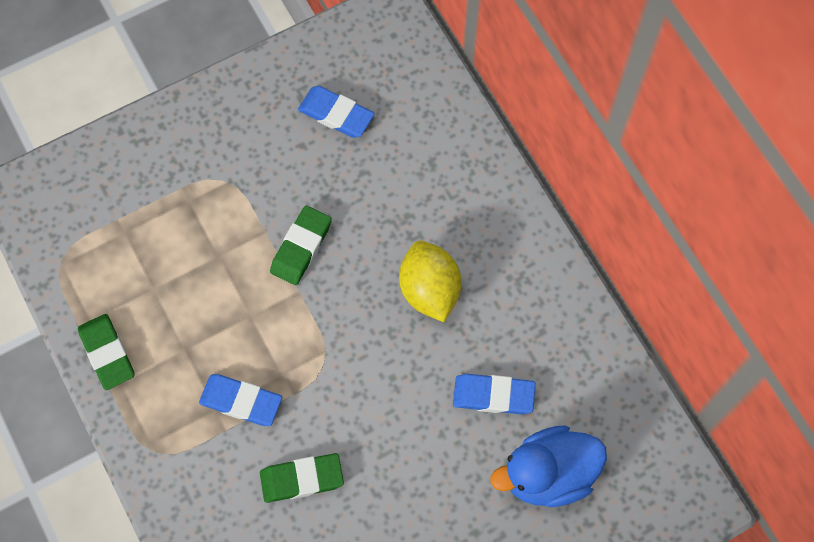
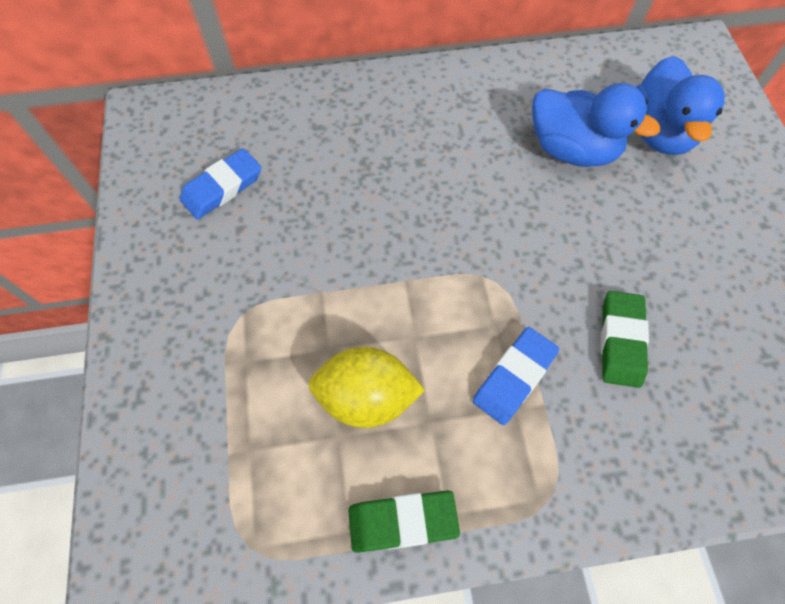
camera: 70 degrees left, 5 degrees down
(301, 247) = (355, 263): green eraser -> none
(429, 290) = (448, 167): yellow lemon -> yellow lemon (366, 397)
(493, 395) = (572, 150): blue eraser -> blue duck

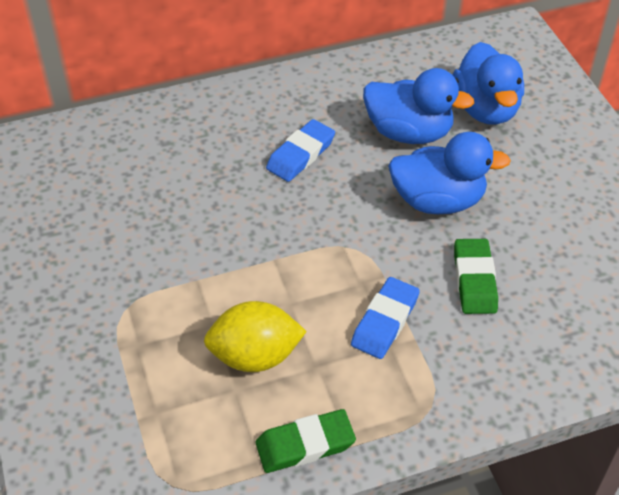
camera: 10 degrees left, 15 degrees down
(222, 187) = (84, 206): blue eraser -> blue eraser (301, 154)
(592, 236) = (438, 201): none -> blue duck

